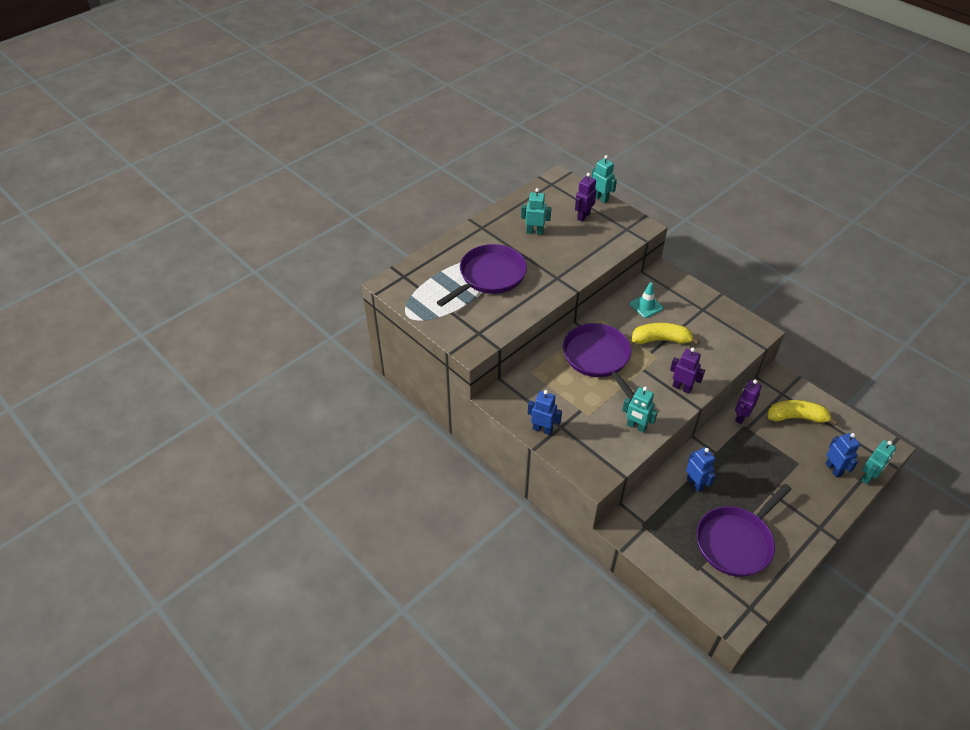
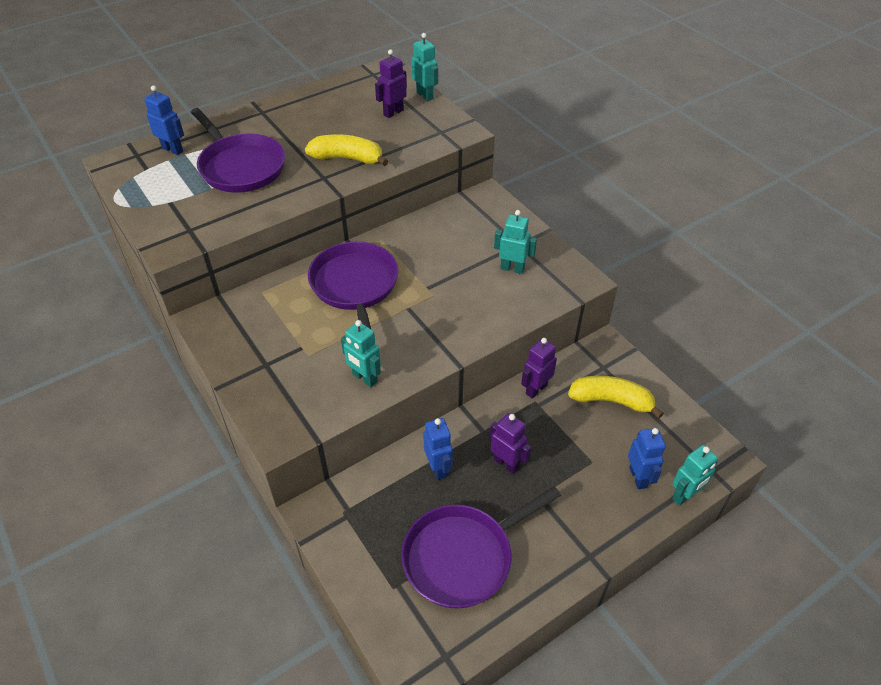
camera: 10 degrees right, 0 degrees up
(489, 276) = (240, 166): purple pan -> purple pan turned 90 degrees clockwise
(534, 232) = (324, 123): turquoise robot -> turquoise robot (512, 268)
(542, 429) = (240, 365): blue robot -> blue robot (173, 150)
(646, 306) = (446, 231): turquoise traffic cone -> none
(661, 340) = (447, 274): yellow banana -> yellow banana (347, 158)
(682, 387) = (448, 337): purple robot -> purple robot (506, 463)

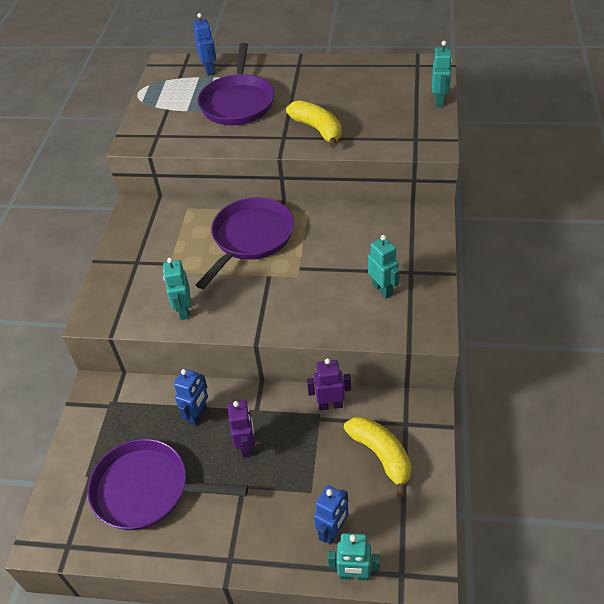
camera: 45 degrees right, 0 degrees up
(393, 112) = (396, 105): purple robot -> none

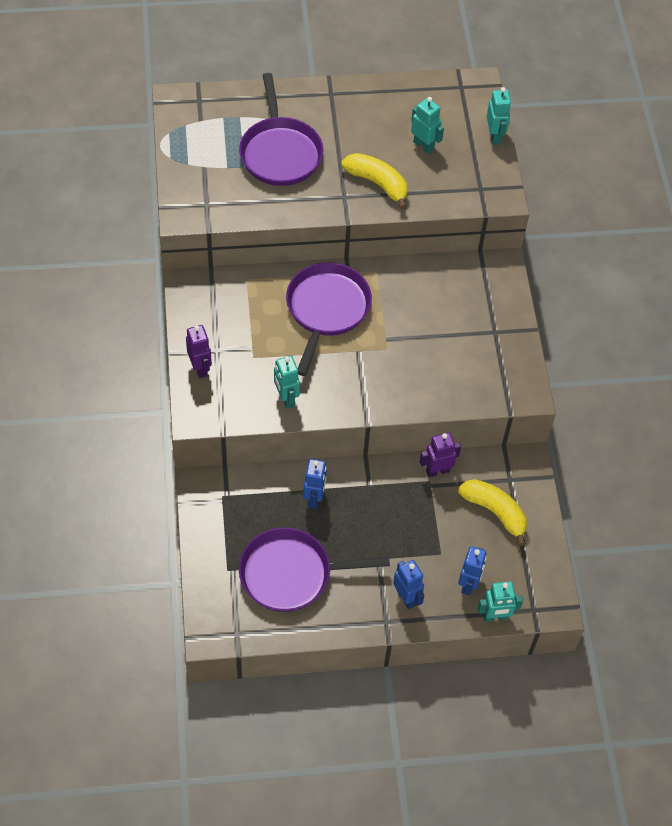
camera: 20 degrees left, 10 degrees up
(209, 70) = (232, 107): blue robot -> blue robot (406, 597)
(246, 446) = (370, 521): purple robot -> purple robot (200, 368)
(382, 289) = (472, 354): turquoise robot -> turquoise robot (424, 146)

